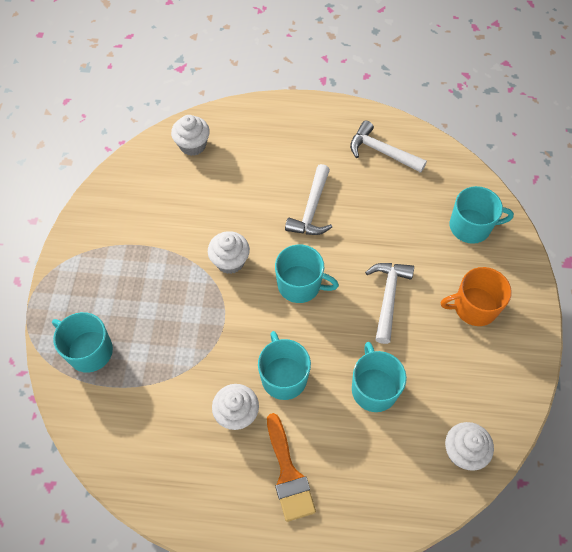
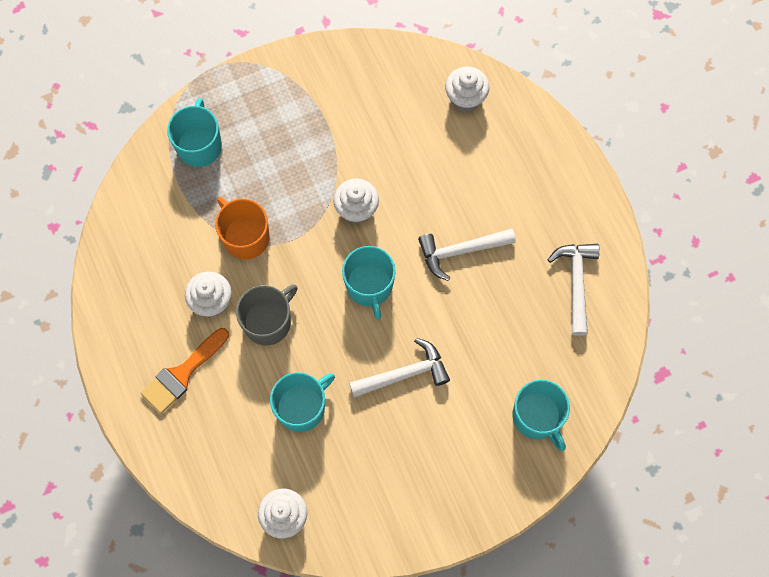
camera: 60 degrees right, 10 degrees up
(283, 376) = (268, 321): turquoise mug -> grey mug
(474, 307) = (442, 461): orange mug -> orange mug (245, 236)

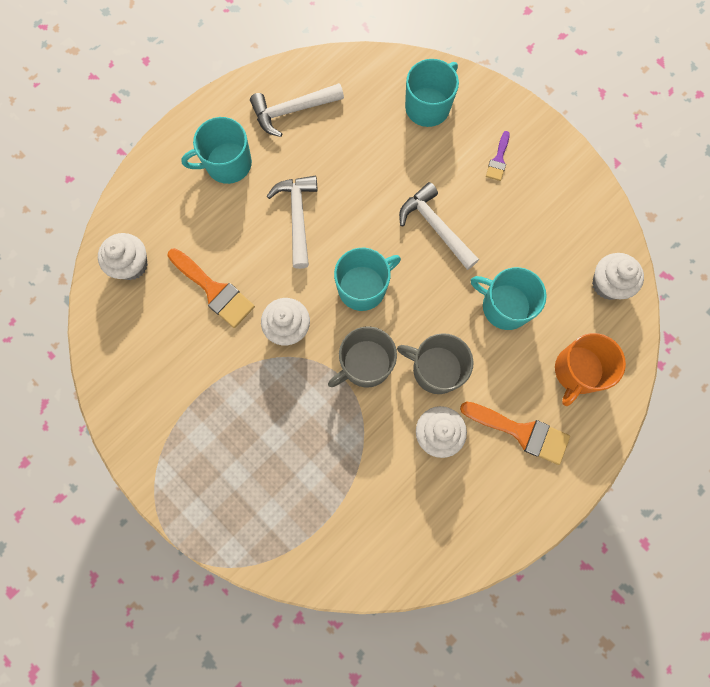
camera: 110 degrees left, 5 degrees up
(199, 145) = (272, 519): turquoise mug -> turquoise mug (227, 164)
(245, 236) = (357, 427): orange mug -> orange mug (577, 371)
(297, 262) = (365, 364): none -> grey mug
(415, 158) = (214, 290): none -> orange brush
(453, 464) = (498, 160): none -> purple brush
(460, 251) = (297, 217): white hammer -> white hammer turned 150 degrees counterclockwise

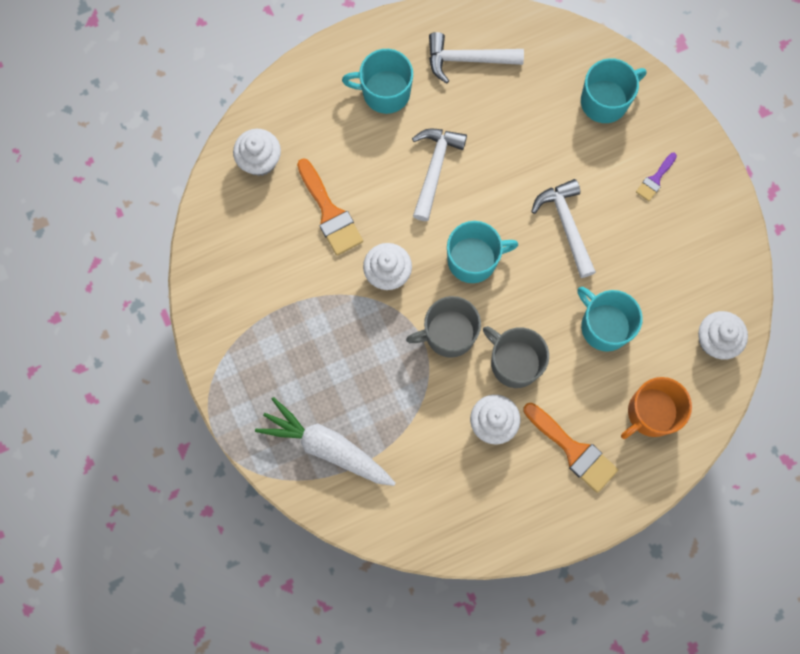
camera: 20 degrees right, 0 degrees up
(288, 515) = (326, 447): none -> white carrot

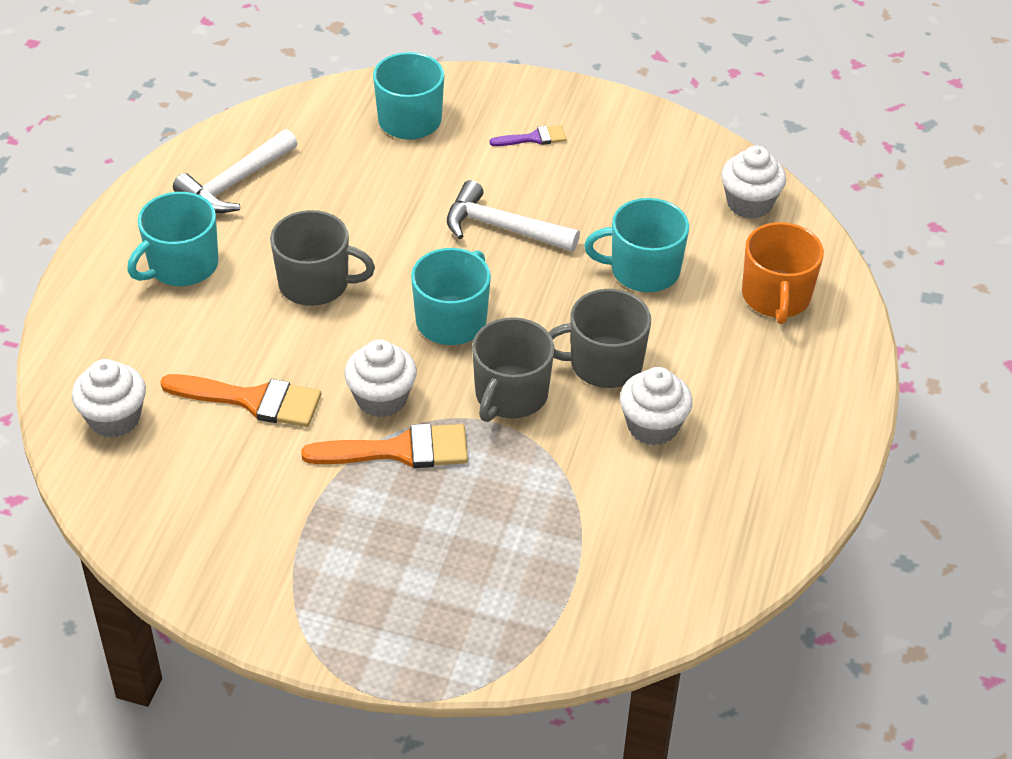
camera: 50 degrees left, 30 degrees down
(326, 447) = (520, 594): white carrot -> none
(434, 169) = (315, 284): white hammer -> grey mug
(573, 450) = (754, 382): orange brush -> orange brush (399, 450)
(655, 179) = (533, 138): purple brush -> purple brush turned 90 degrees counterclockwise

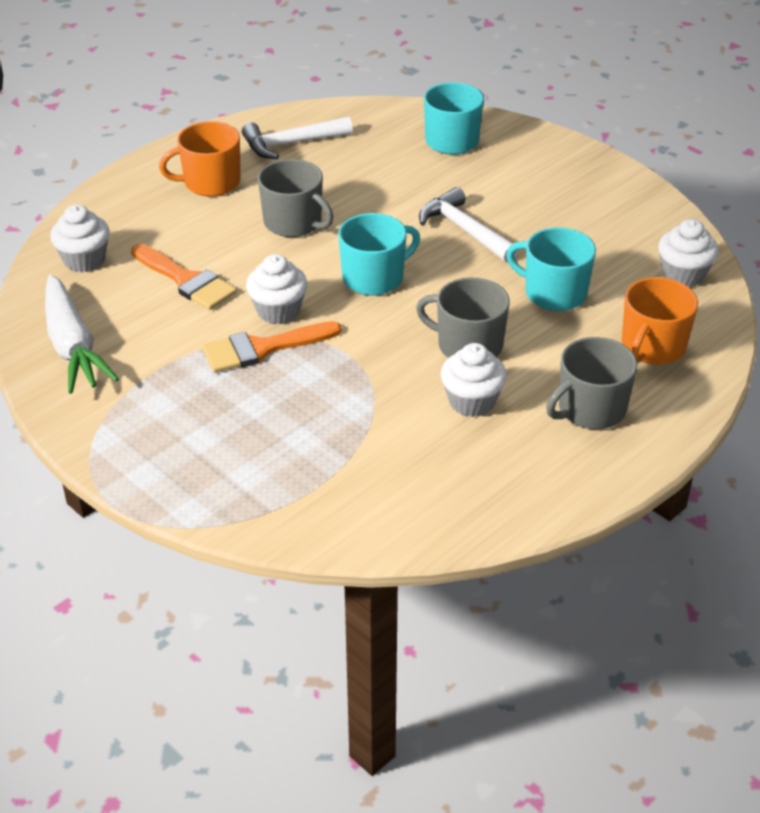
camera: 30 degrees right, 5 degrees down
(182, 265) = (210, 182): turquoise mug -> orange mug
(189, 531) = (73, 346): none -> white carrot
(399, 450) = (262, 348): orange brush -> orange brush turned 135 degrees clockwise
(510, 395) = (376, 341): grey mug -> grey mug (590, 409)
(533, 138) = (539, 179): purple brush -> none

